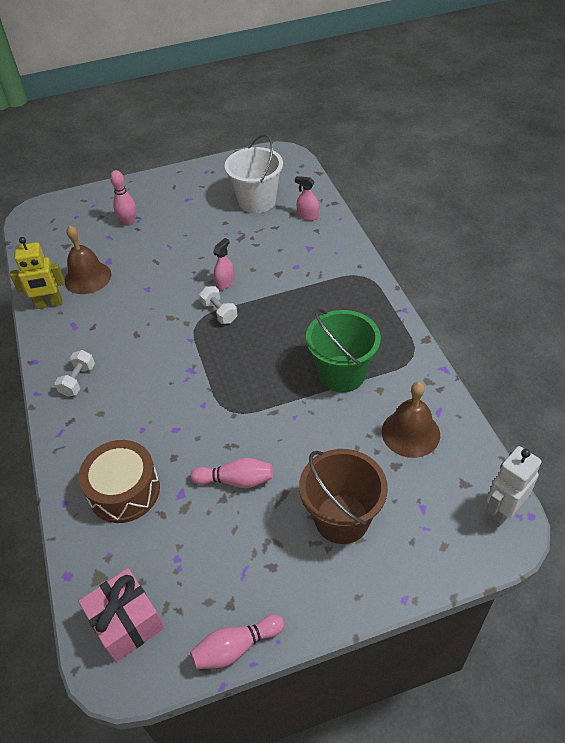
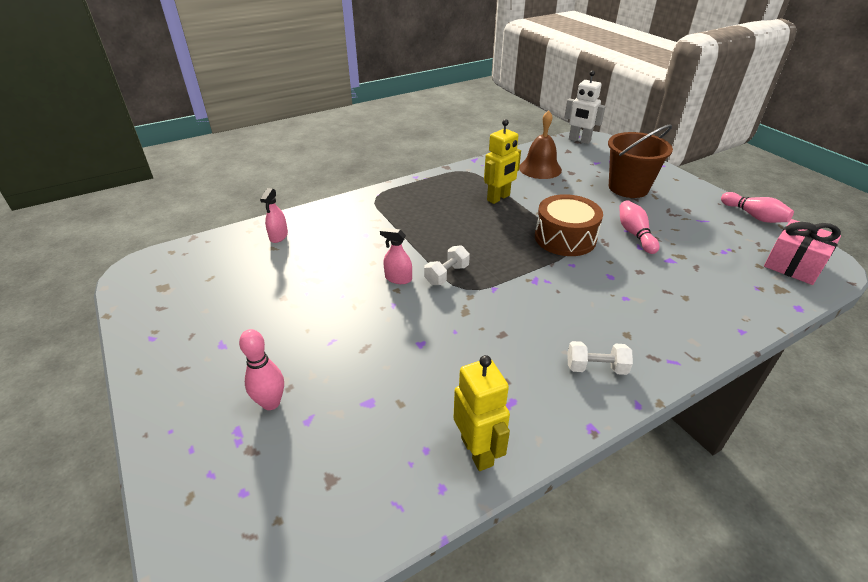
camera: 105 degrees left, 10 degrees down
(88, 277) = (409, 418): brown bell -> none
(124, 490) = (695, 293): brown drum -> brown drum (565, 238)
(257, 201) = (242, 277): white bucket -> none
(342, 374) = (498, 198): green bucket -> yellow robot

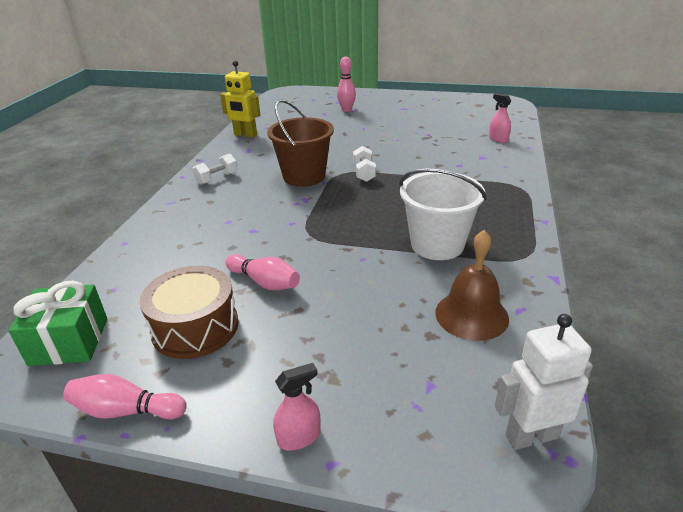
camera: 135 degrees right, 5 degrees down
(398, 278) = (387, 158): pink spray bottle -> pink spray bottle (299, 437)
(498, 198) = (437, 245): yellow robot -> white bucket
(565, 238) = (323, 241): brown drum -> brown drum (195, 327)
(628, 188) = (332, 354): brown bucket -> brown bucket (304, 176)
(793, 265) = (69, 341): pink gift -> green gift

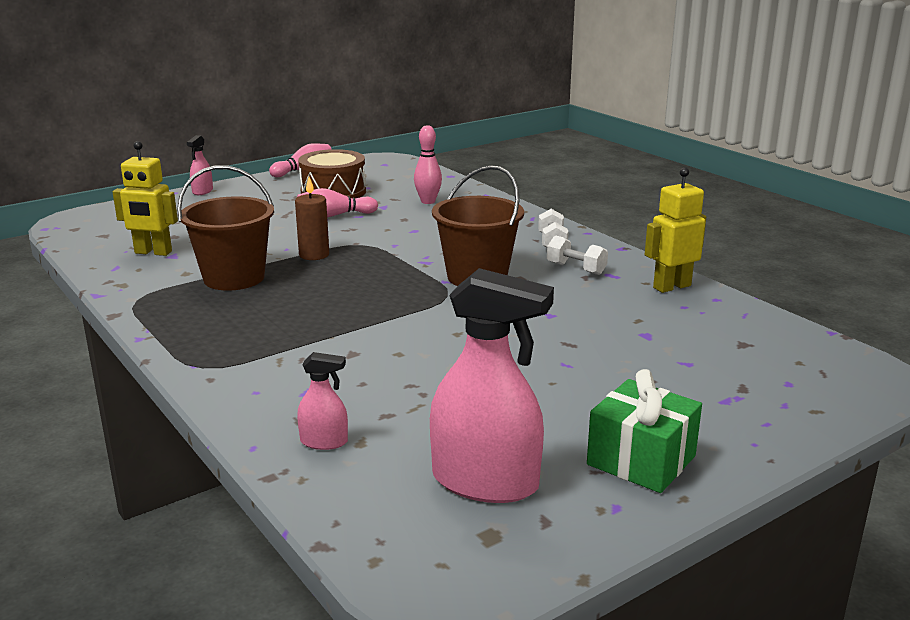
camera: 130 degrees right, 10 degrees down
(69, 341) = (389, 169): green gift -> green gift (641, 460)
(346, 110) = (678, 387): pink bowling pin -> pink bowling pin (428, 201)
(355, 240) = (314, 255): none -> brown candle
(364, 173) = (422, 305): white dumbbell -> white dumbbell (576, 269)
(437, 245) = (234, 278): white bucket -> brown bucket
(460, 113) = (485, 482): none -> pink spray bottle
(471, 315) = (153, 252): brown bell -> yellow robot
(531, 436) = (72, 227): white robot -> none

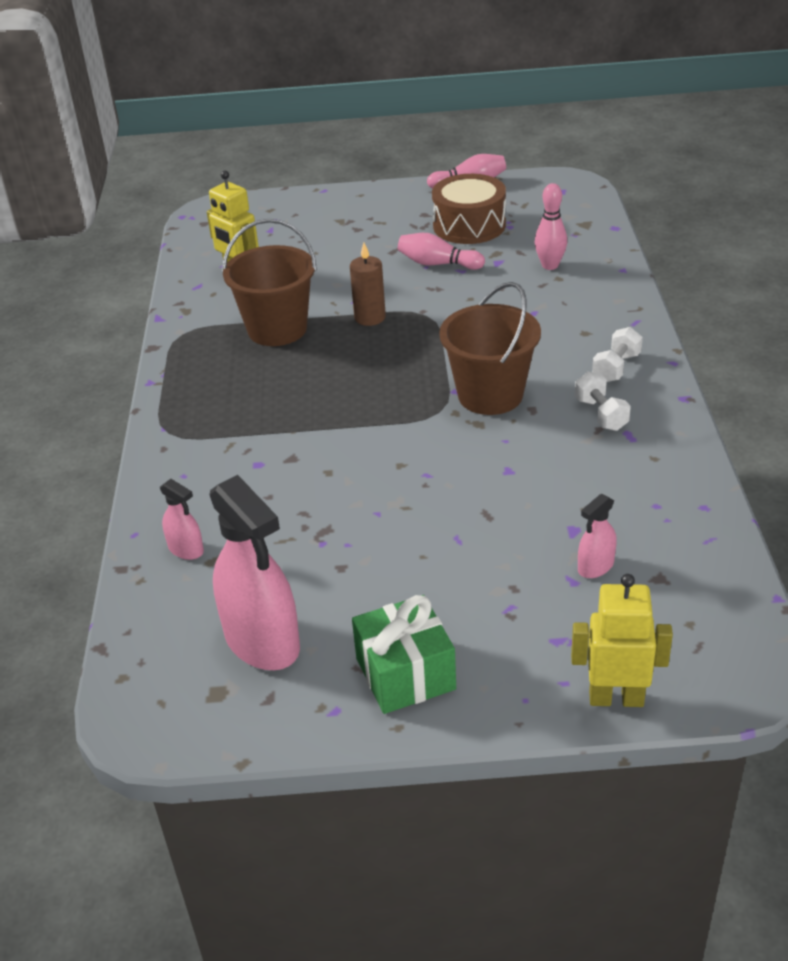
camera: 35 degrees right, 15 degrees up
(202, 191) = (349, 194): pink spray bottle -> pink spray bottle (595, 566)
(671, 286) = (675, 473): yellow robot -> yellow robot (616, 698)

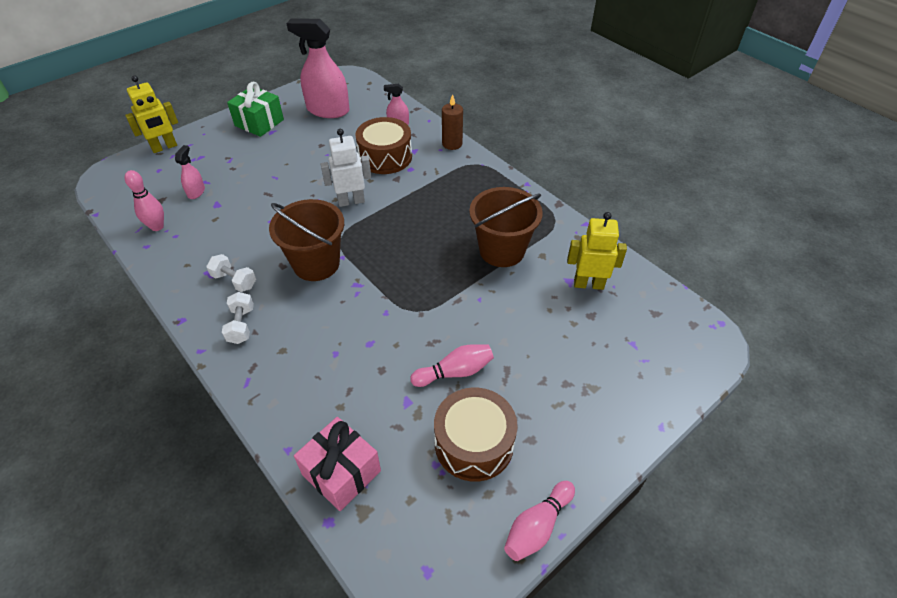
camera: 140 degrees right, 10 degrees up
(270, 498) = (385, 157): none -> brown drum
(370, 317) = (452, 289): brown candle -> brown candle (452, 144)
(382, 452) = (351, 201): none -> white robot
(550, 265) = (357, 420): pink bowling pin -> pink bowling pin (157, 227)
(587, 245) = (341, 472): none -> pink gift

